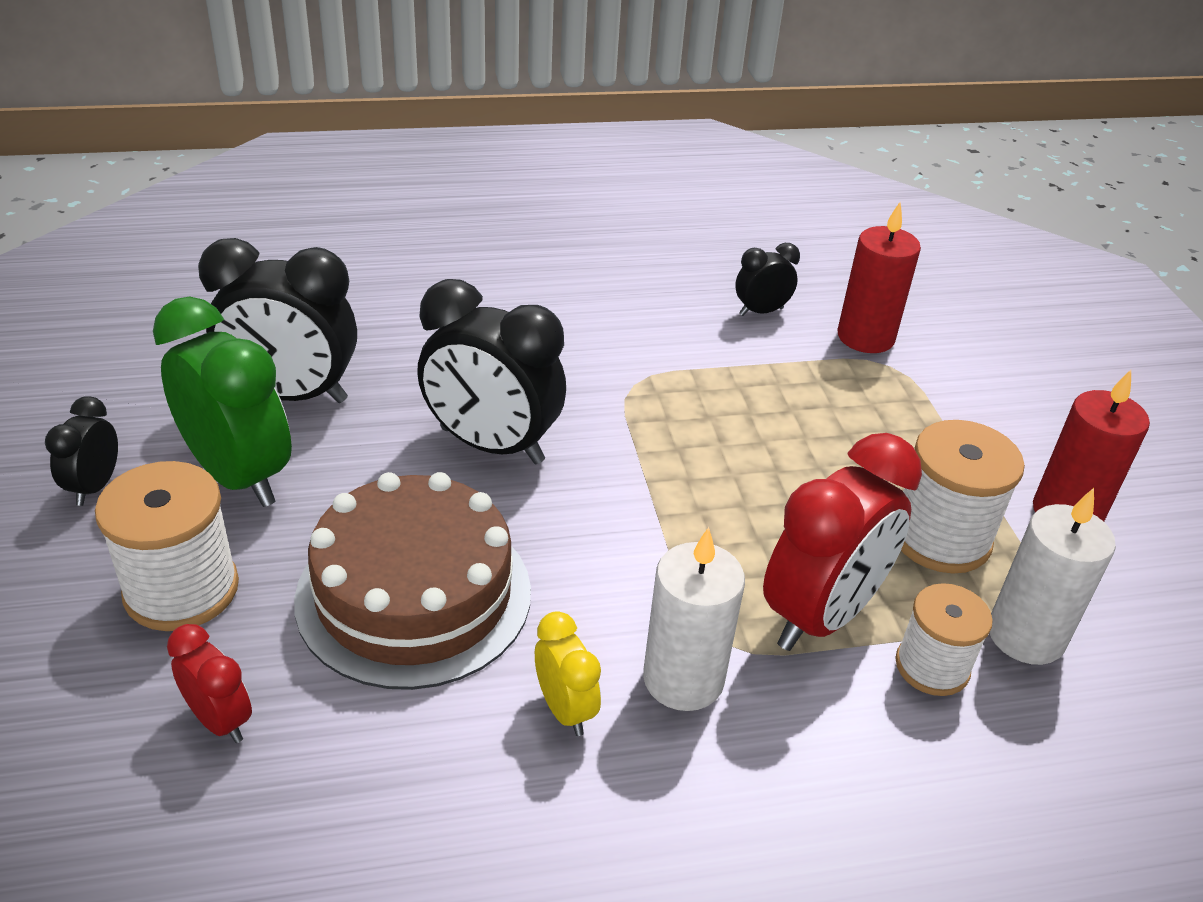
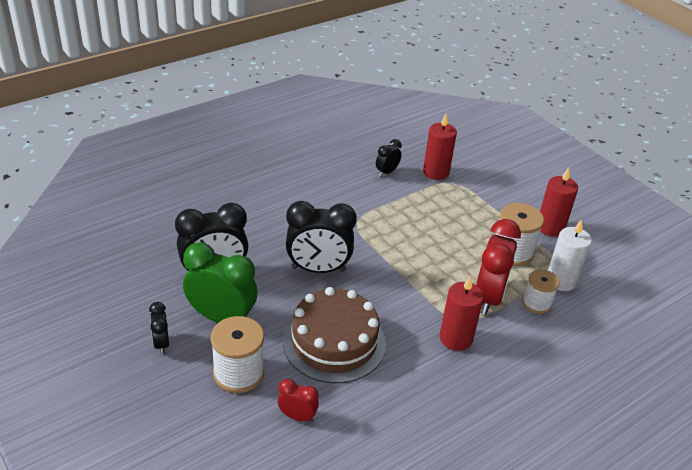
camera: 25 degrees left, 0 degrees up
(565, 709) = (422, 365): yellow clock -> none
(683, 679) = (455, 338): white candle -> red candle

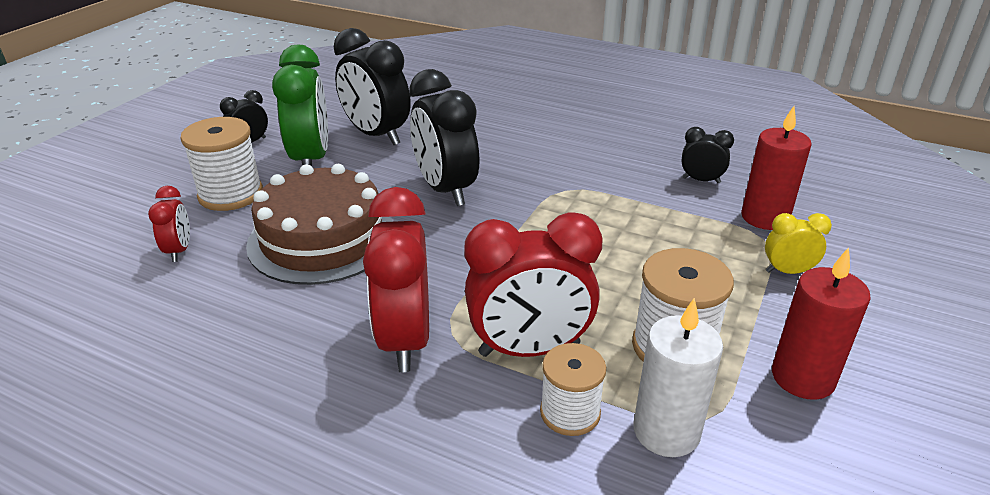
camera: 65 degrees right, 5 degrees down
(455, 338) = (405, 340): red candle -> red clock
(481, 191) = (787, 271): none -> yellow clock

